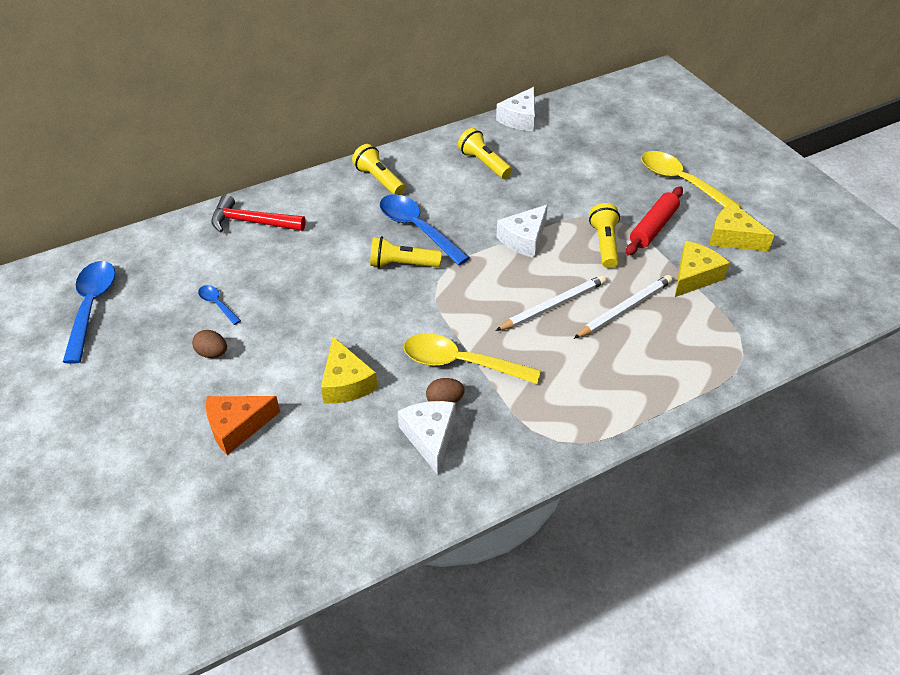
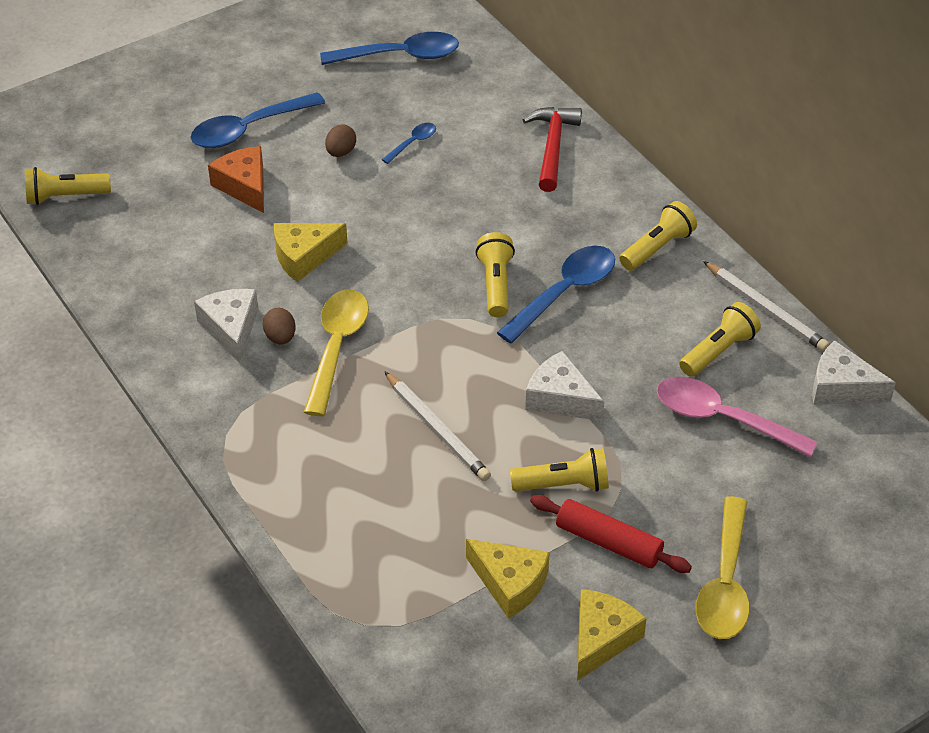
camera: 85 degrees right, 0 degrees up
(152, 423) = (248, 129): none -> blue spoon
(204, 593) = (65, 196): none -> yellow flashlight
(430, 437) = (231, 329): white cheese -> white cheese turned 90 degrees counterclockwise
(544, 168) = (722, 418): none -> pink spoon
(624, 309) = (437, 502): white pencil -> white pencil (765, 309)
(680, 182) = (725, 583): yellow spoon -> yellow spoon turned 150 degrees clockwise

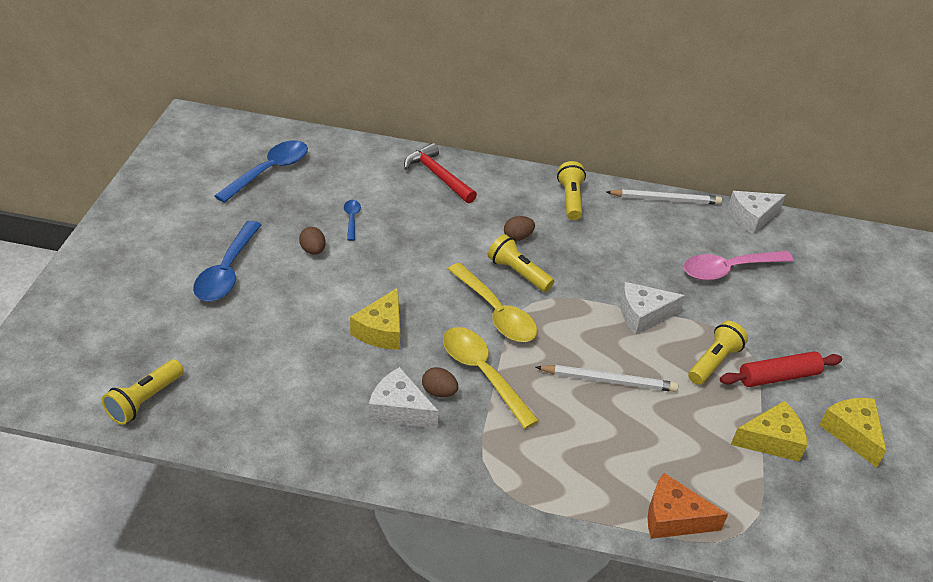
camera: 50 degrees left, 5 degrees down
(244, 186) = (276, 310): orange cheese -> orange cheese (673, 518)
(545, 252) = (517, 237): none -> brown egg
(564, 292) = (560, 253): blue spoon -> none
(719, 351) = (676, 235): yellow flashlight -> none
(725, 583) = (853, 355): yellow spoon -> yellow spoon (496, 313)

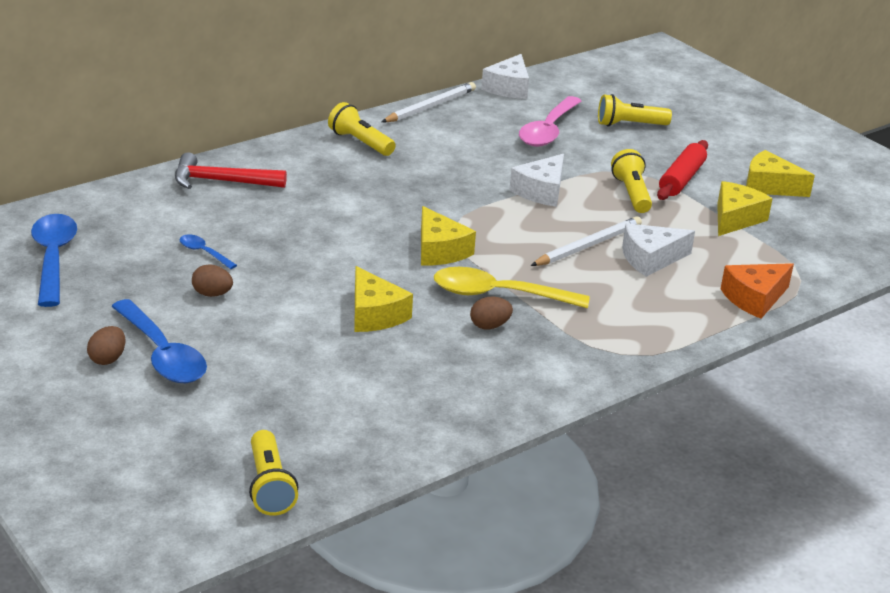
camera: 45 degrees left, 10 degrees down
(399, 409) = (481, 355): white cheese -> white cheese (650, 259)
(496, 313) = (439, 250): yellow spoon -> yellow cheese
(517, 237) = (366, 190): brown egg -> brown egg (108, 359)
(518, 273) = (409, 214): yellow flashlight -> yellow flashlight (629, 125)

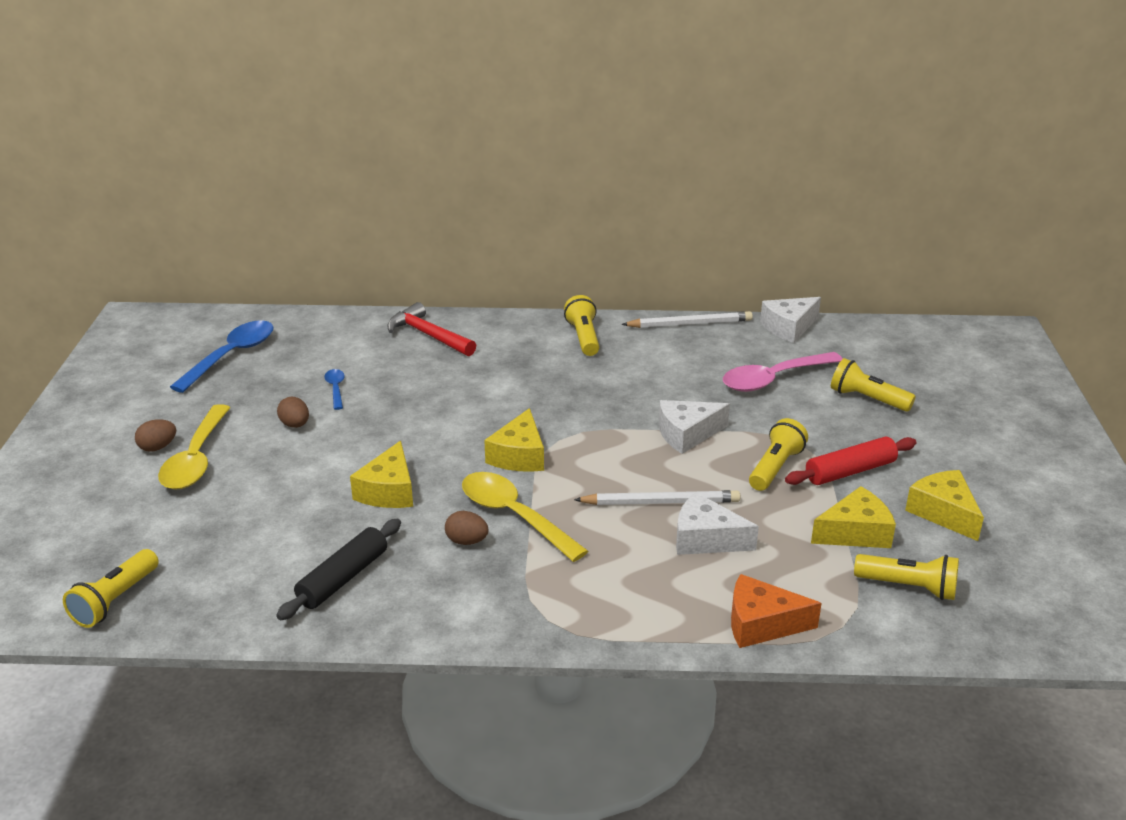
camera: 40 degrees right, 0 degrees up
(162, 354) = (196, 459): blue spoon -> yellow spoon
(435, 389) = (343, 578): none -> black rolling pin
(807, 241) = (909, 587): none -> yellow flashlight

